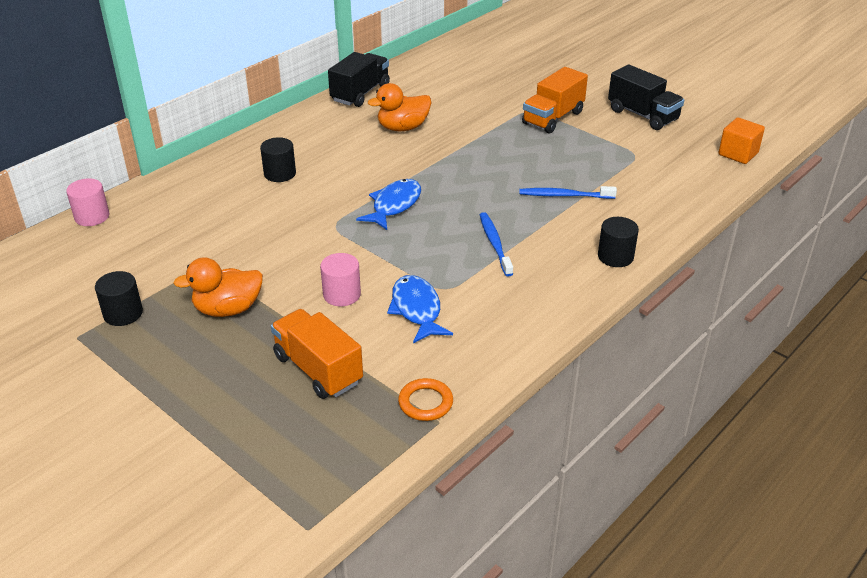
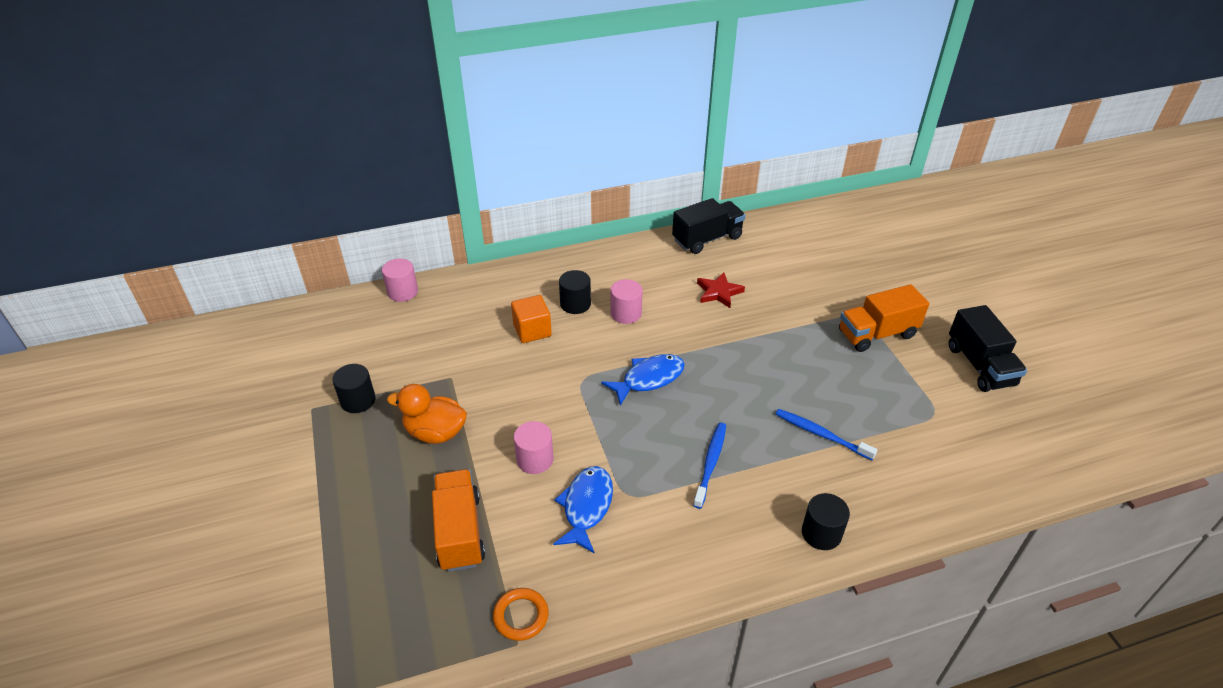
camera: 30 degrees right, 5 degrees up
(333, 166) = (626, 313): none -> pink cylinder
(403, 128) = (718, 292): orange duck -> red star
(738, 154) = (1058, 459): orange cube -> orange cube (532, 330)

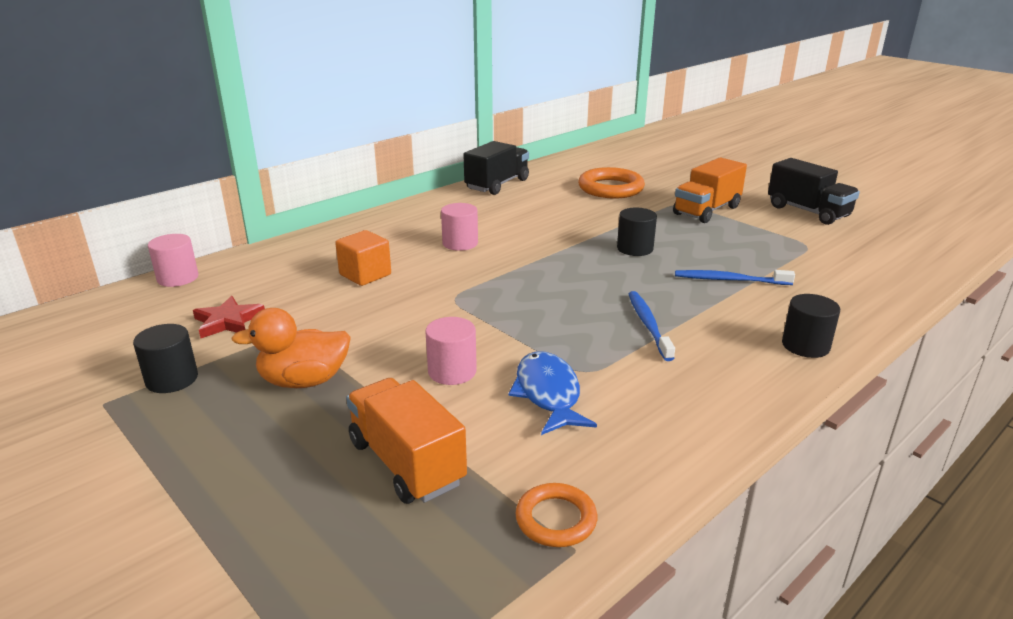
camera: 25 degrees left, 15 degrees down
(575, 304) = (399, 247): black cylinder -> black cylinder (635, 248)
(649, 379) = (526, 281): blue fish -> none
(718, 292) = (540, 213): red star -> red star (228, 321)
(808, 273) = (610, 188): none -> orange ring

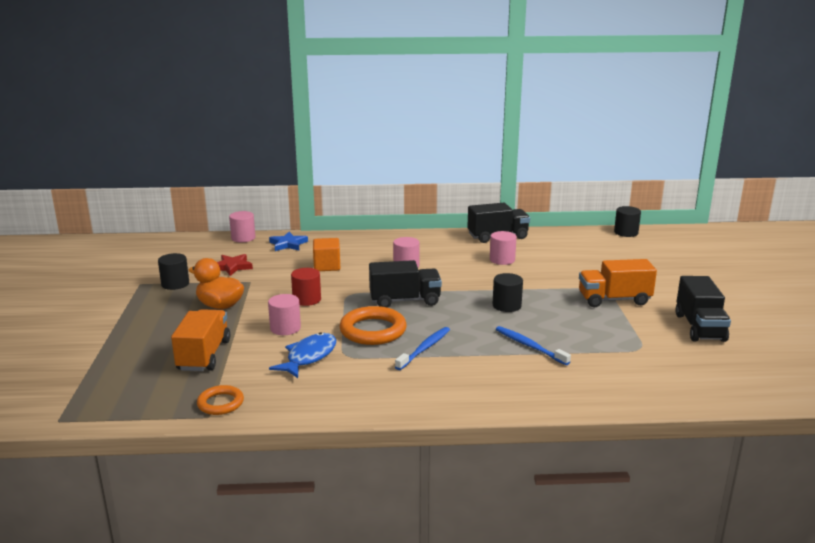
camera: 40 degrees right, 5 degrees down
(262, 265) = (288, 244): none -> blue star
(413, 324) = (307, 299): none -> red cylinder
(529, 281) = (405, 300): none -> black truck
(544, 205) = (502, 260): none -> pink cylinder
(610, 188) = (573, 262): orange ring -> orange ring (373, 330)
(805, 346) = (495, 398): black cylinder -> black cylinder (626, 232)

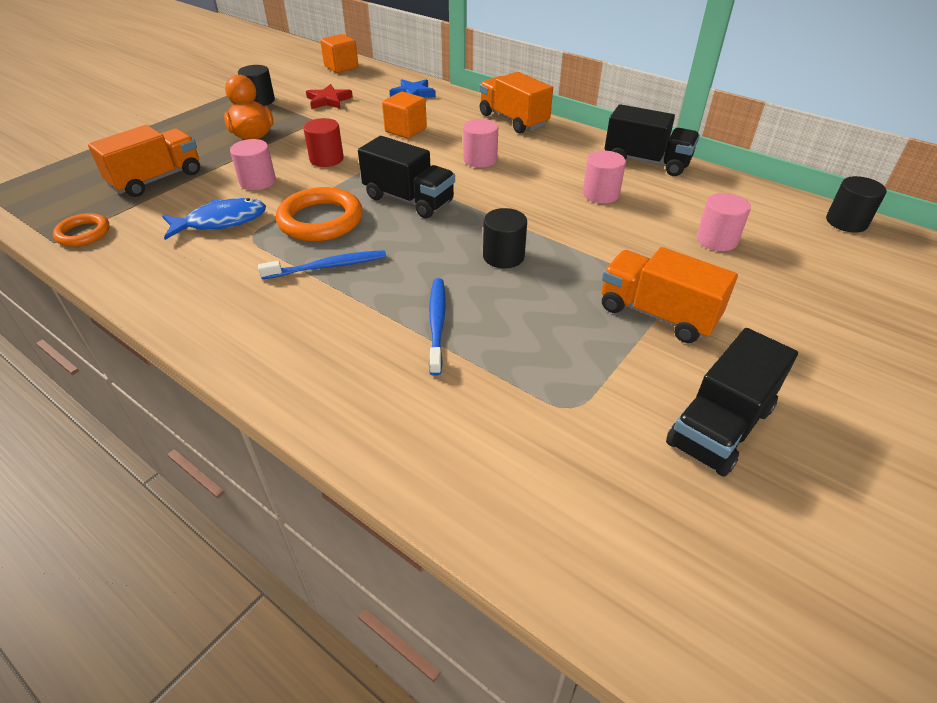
camera: 40 degrees right, 20 degrees up
(195, 243) = (341, 67): none -> orange cube
(243, 238) = (387, 74): pink cylinder -> pink cylinder (716, 240)
(385, 239) = (513, 120): none -> orange truck

